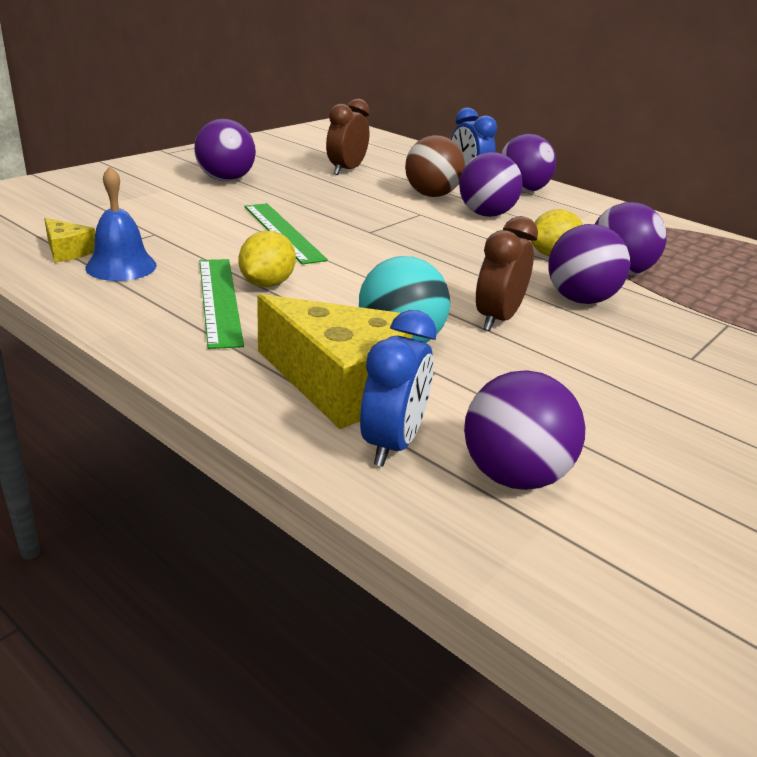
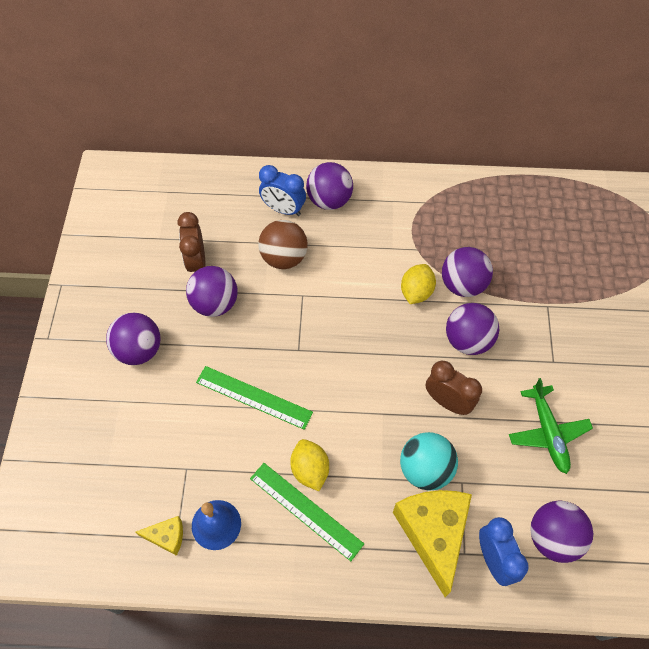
camera: 35 degrees left, 30 degrees up
(339, 383) = (433, 534): yellow cheese -> yellow cheese turned 90 degrees counterclockwise
(485, 214) = (339, 261): purple ball -> purple ball (215, 303)
(497, 319) = (448, 402): brown clock -> brown clock turned 135 degrees clockwise
(617, 396) = (547, 432): none -> green plane

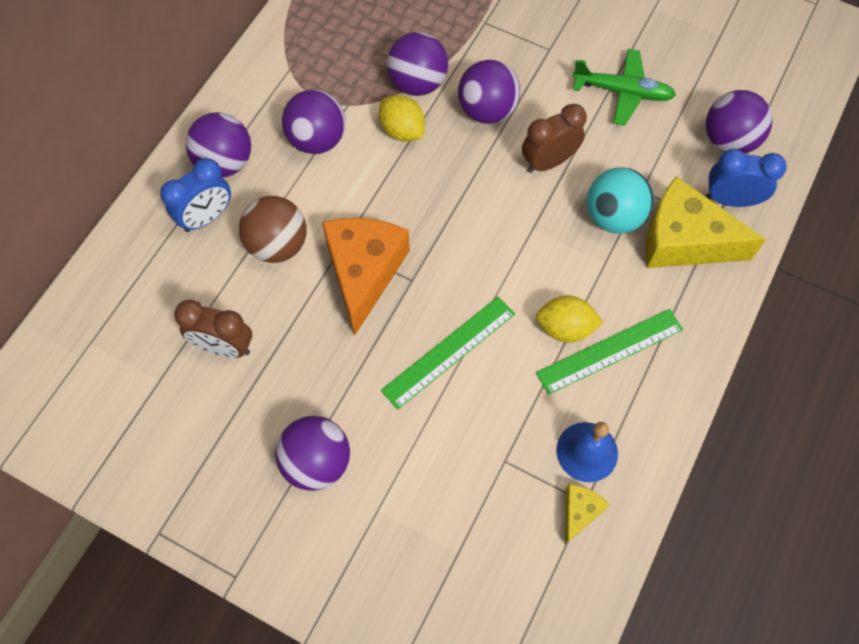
camera: 65 degrees left, 5 degrees up
(215, 303) = (299, 347): purple ball -> purple ball (317, 140)
(289, 317) = (364, 272): none -> orange cheese

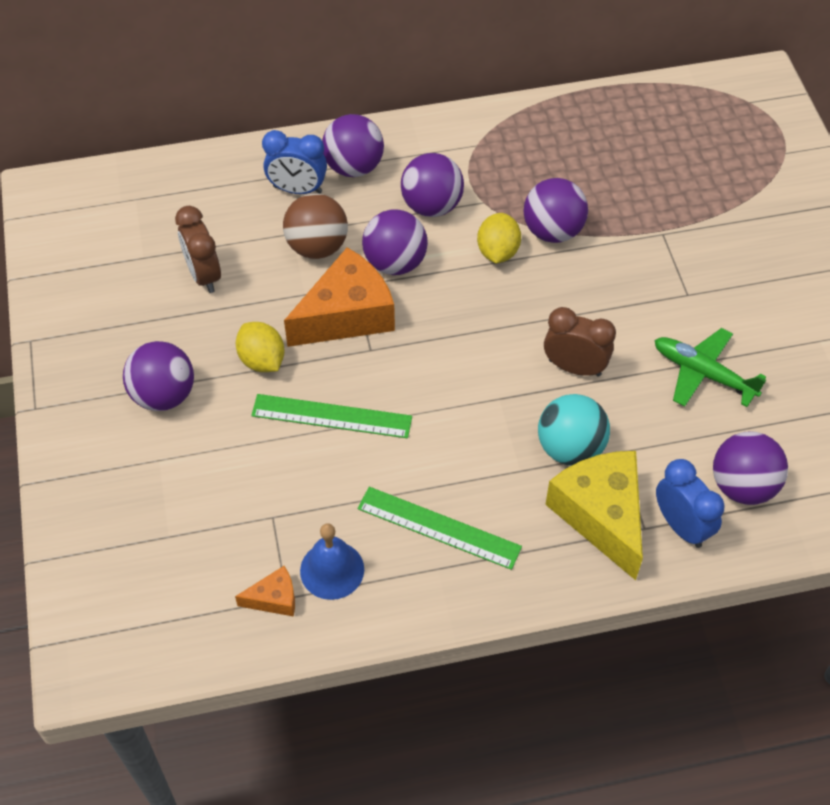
camera: 50 degrees right, 10 degrees down
(487, 110) = (578, 293): purple ball -> purple ball (395, 263)
(565, 328) = (429, 481): yellow lemon -> yellow lemon (262, 360)
(579, 512) = (274, 598): yellow cheese -> orange cheese
(622, 92) = (703, 374): green plane -> green plane turned 150 degrees clockwise

